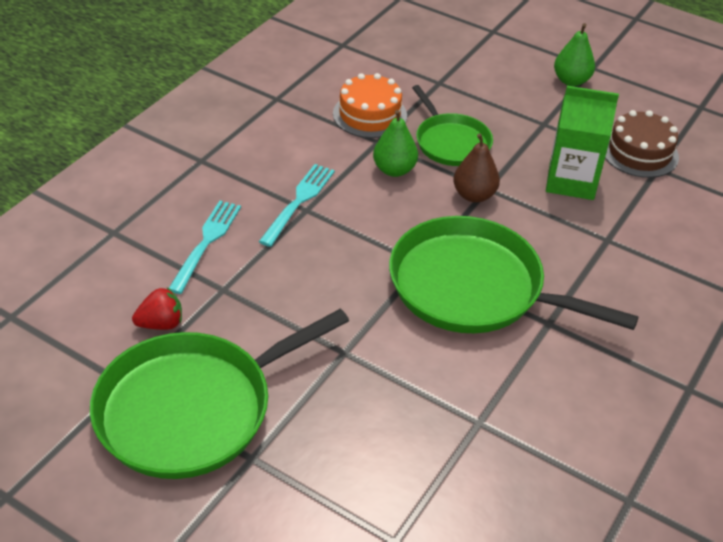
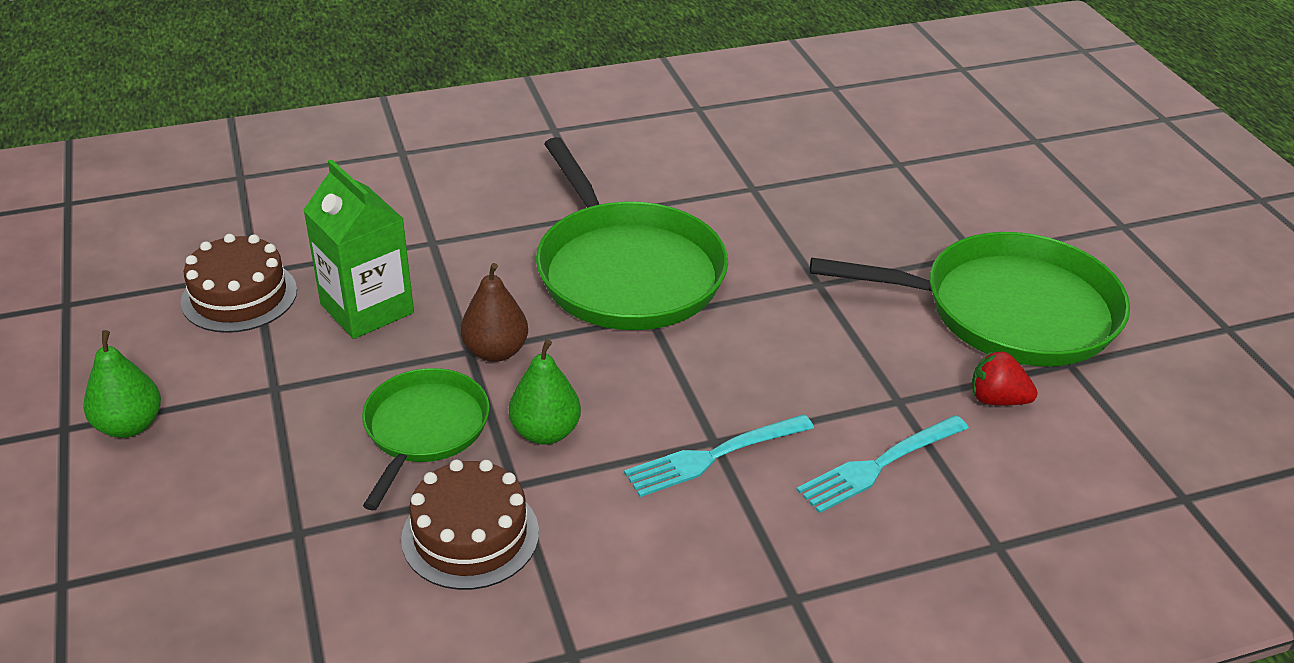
camera: 140 degrees left, 5 degrees down
(370, 115) = (470, 535): orange cake -> brown cake

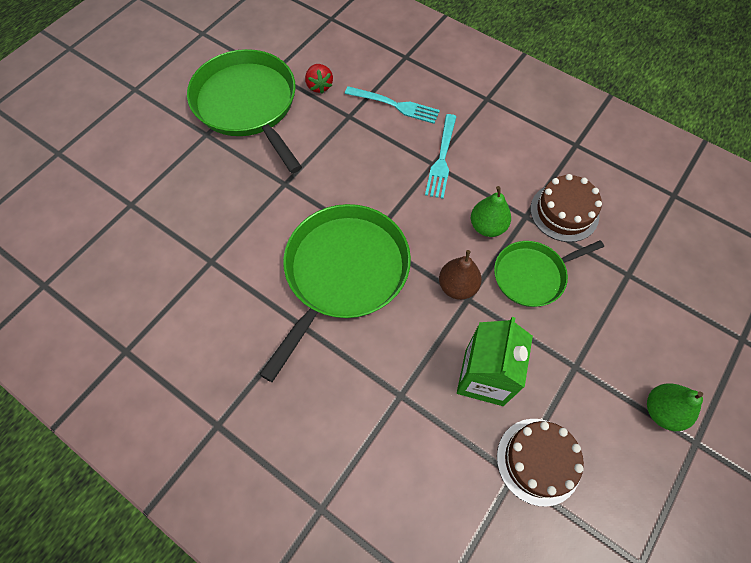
camera: 125 degrees left, 25 degrees up
(714, 456) = (442, 159): turquoise fork -> turquoise fork turned 75 degrees clockwise

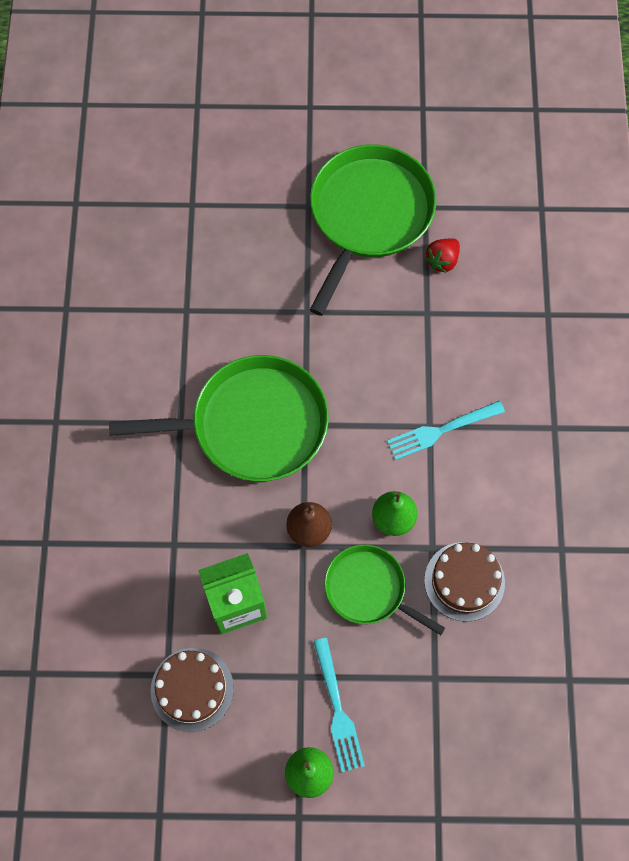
camera: 55 degrees right, 5 degrees up
(395, 105) = (474, 346): turquoise fork -> turquoise fork (337, 709)

